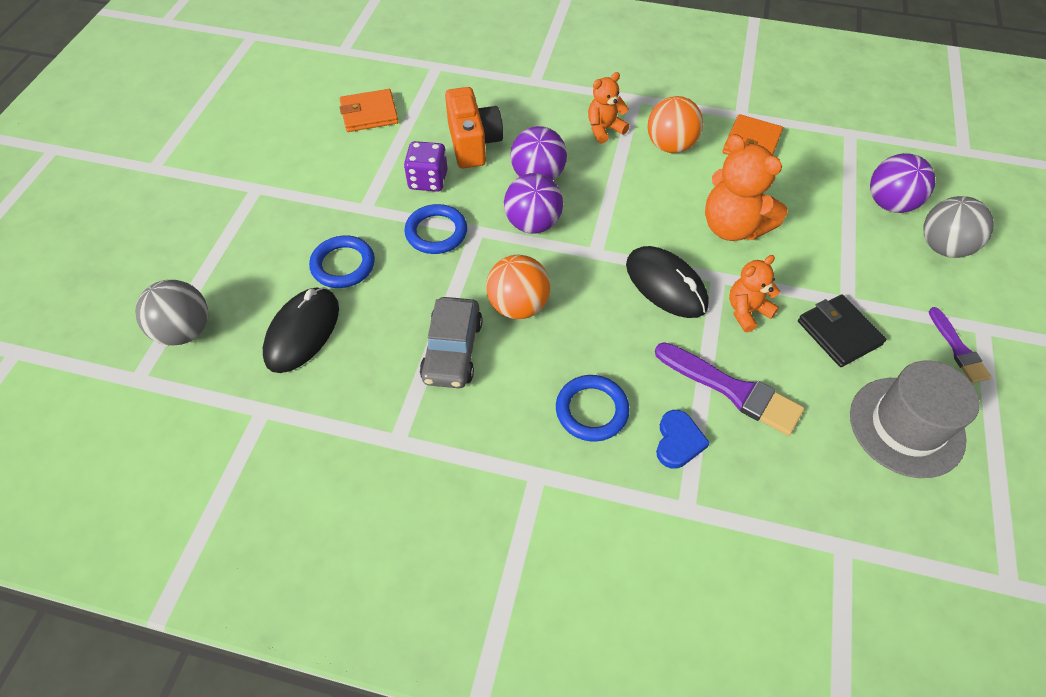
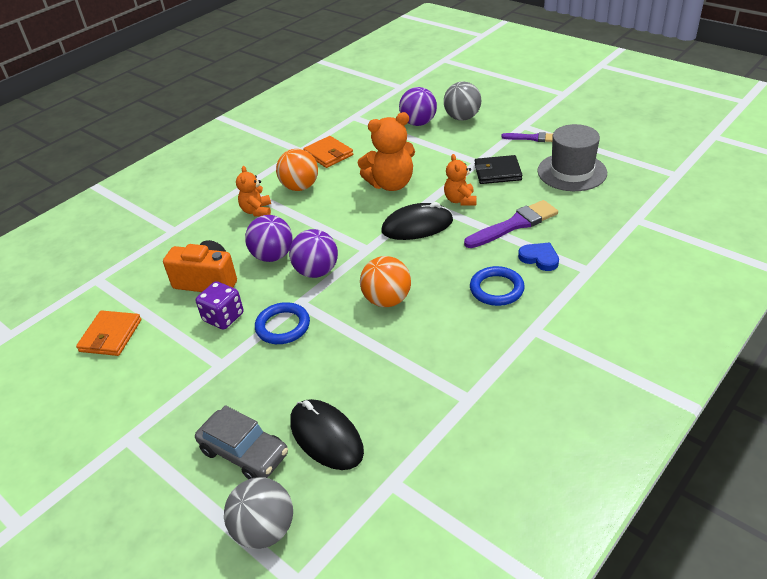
camera: 60 degrees left, 15 degrees down
(343, 265) = (272, 393): blue ring -> none
(452, 350) = (405, 346): grey car -> grey car (244, 452)

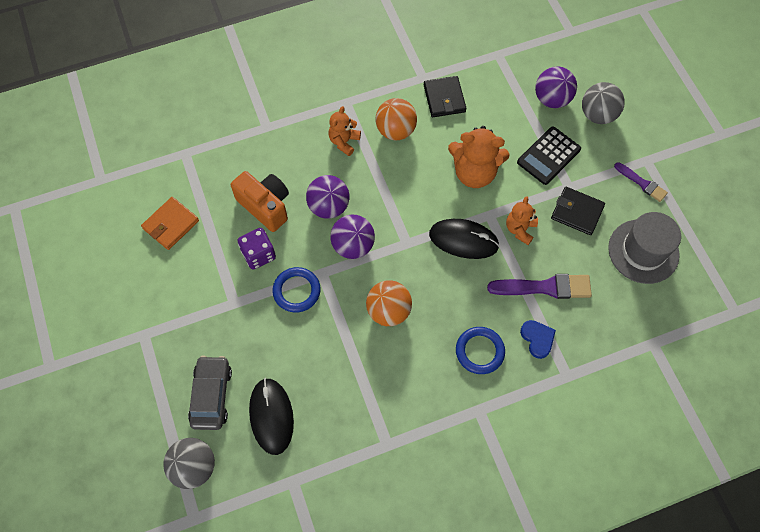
camera: 25 degrees right, 25 degrees up
(244, 452) = (211, 395): grey car -> grey car turned 150 degrees counterclockwise
(328, 154) = (444, 98): orange wallet -> black wallet
(444, 152) = (548, 156): none -> black calculator

